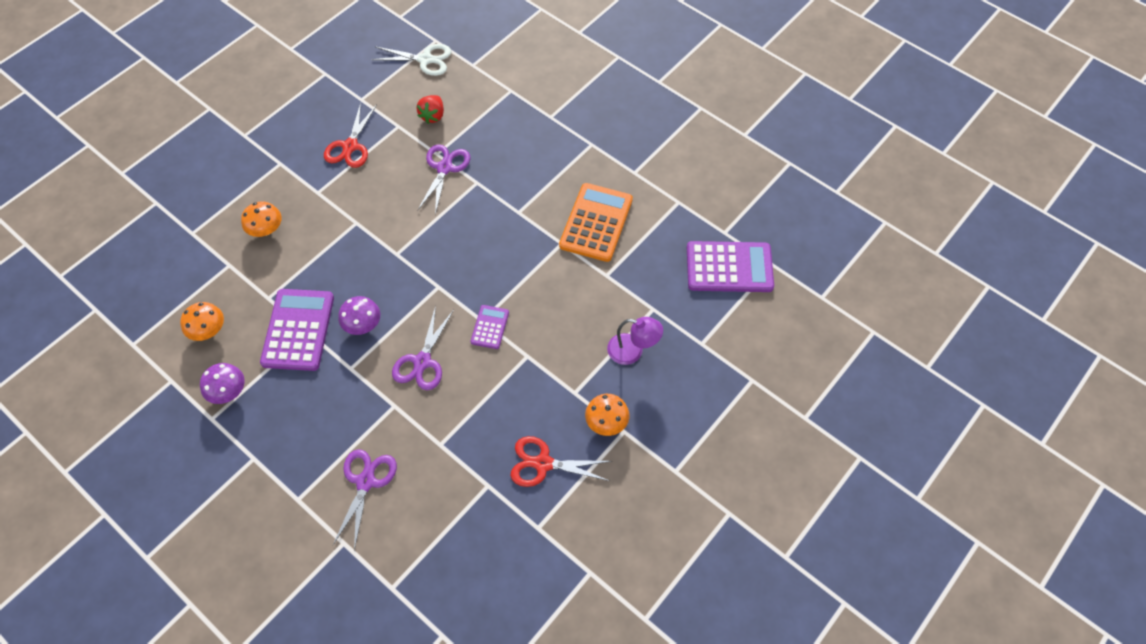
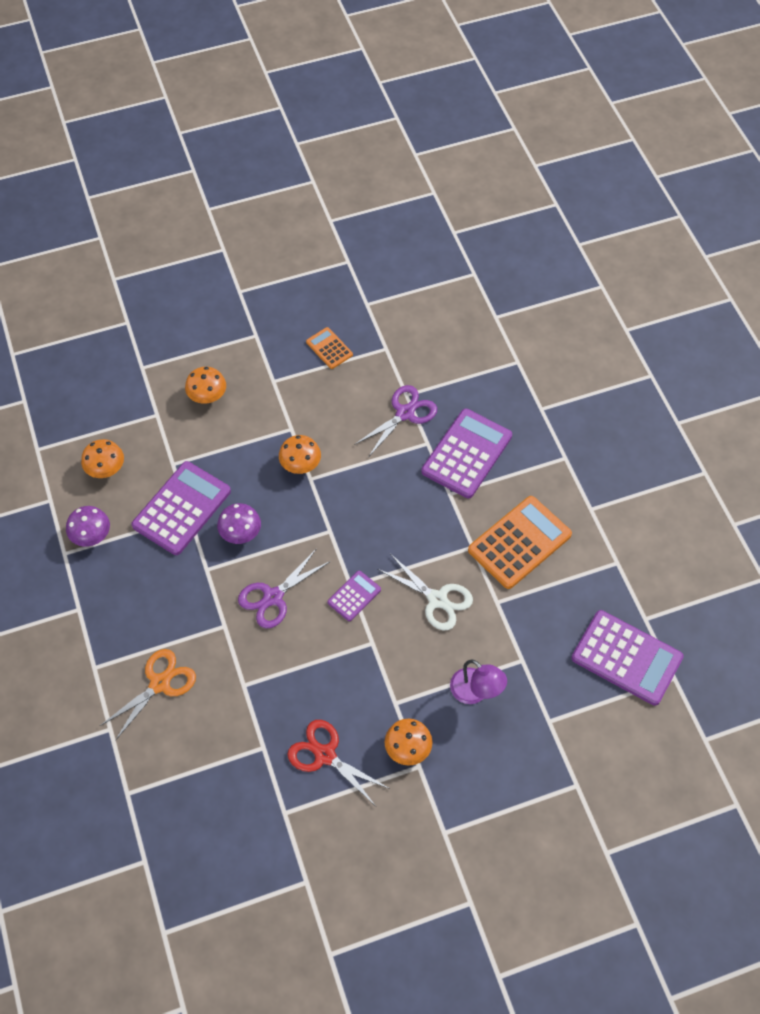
camera: 30 degrees right, 0 degrees up
(350, 146) = (329, 348): red scissors -> orange calculator
(365, 481) = (160, 683): purple scissors -> orange scissors
(381, 246) = (300, 464): none -> orange mushroom
(425, 59) = (452, 290): white scissors -> white scissors (437, 599)
(433, 116) = (425, 353): red strawberry -> none
(513, 176) = (466, 454): none -> purple calculator

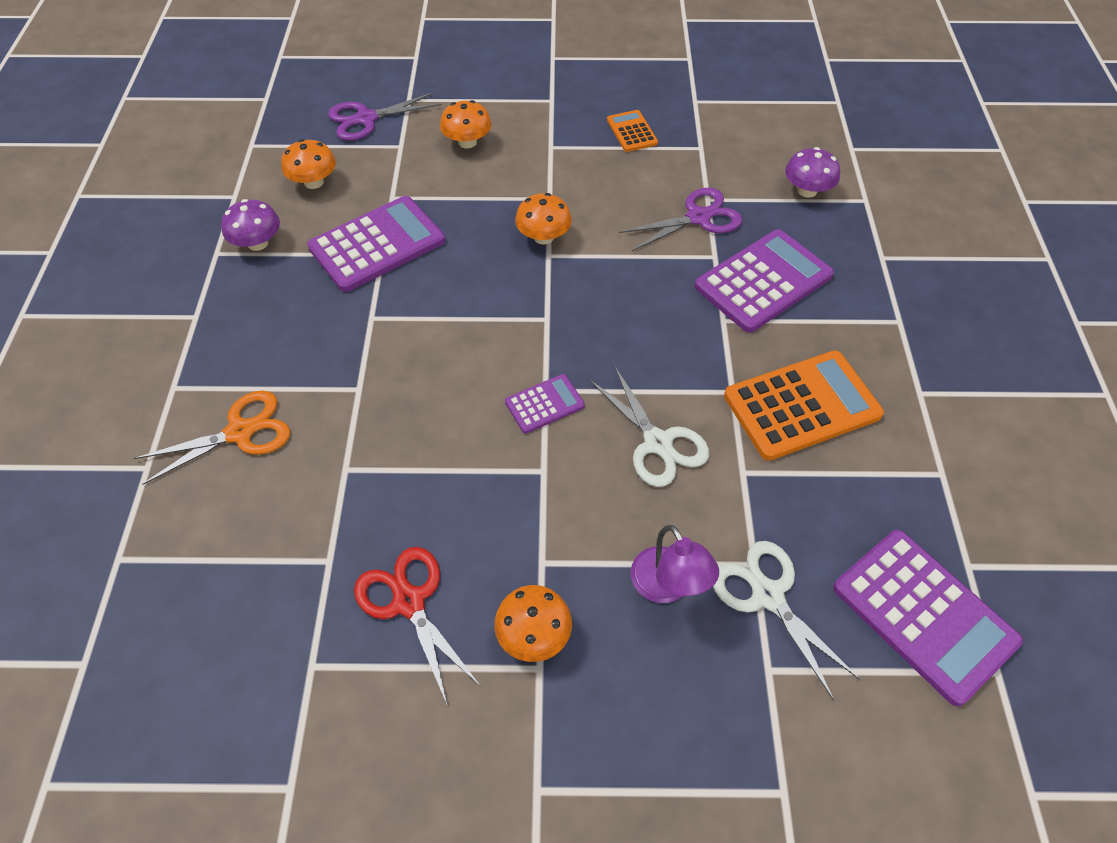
camera: 20 degrees right, 5 degrees down
(240, 532) = (434, 289): purple mushroom -> purple mushroom (807, 190)
(273, 597) = (437, 374): purple scissors -> purple scissors (366, 119)
(535, 677) = (767, 595): none -> white scissors

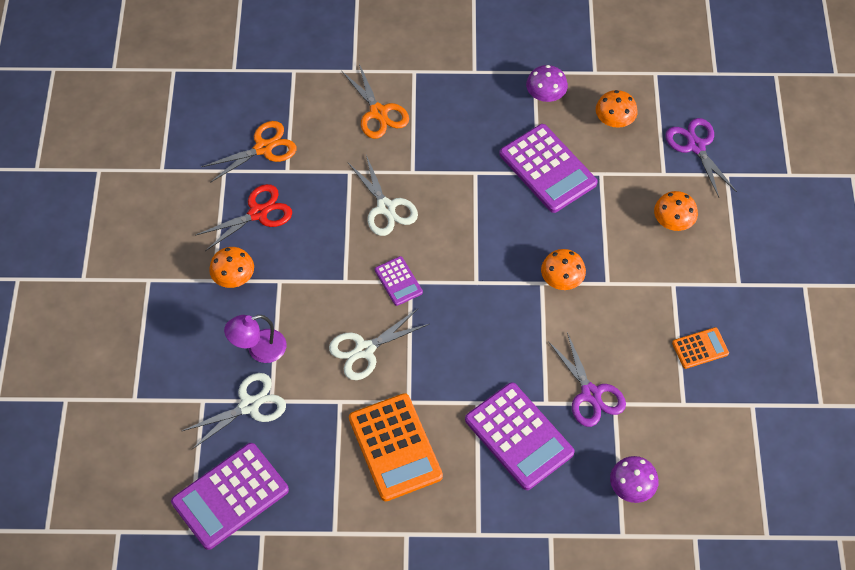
camera: 90 degrees right, 5 degrees up
(275, 600) = (263, 148): none -> orange scissors
(418, 420) = (386, 208): none -> white scissors

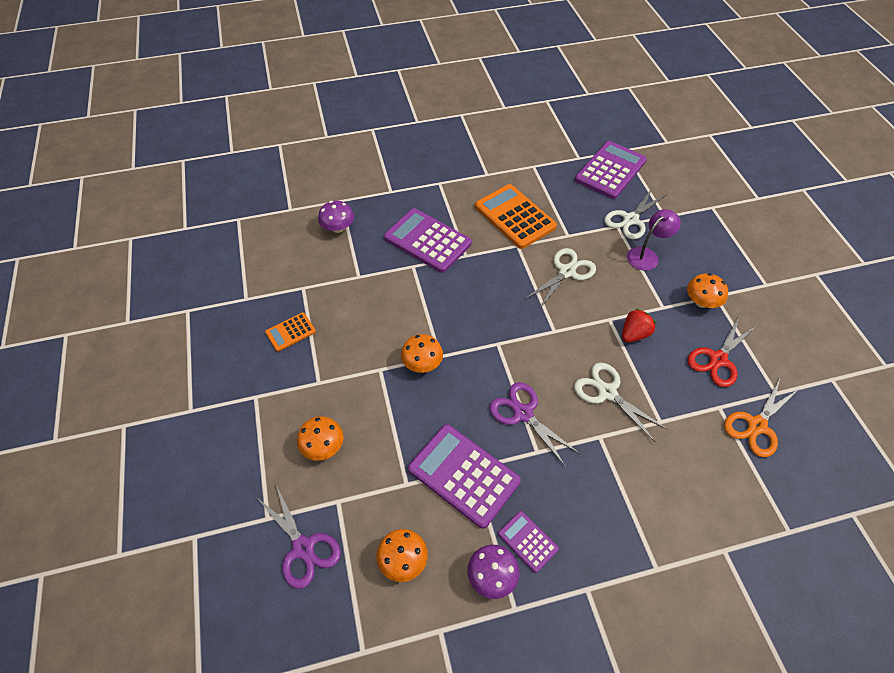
camera: 165 degrees right, 5 degrees down
(328, 258) = (634, 334): none -> red strawberry
(378, 112) = (667, 499): orange scissors -> none
(398, 281) = (564, 329): purple calculator -> purple calculator (527, 541)
(591, 394) = (378, 279): purple scissors -> purple scissors (523, 413)

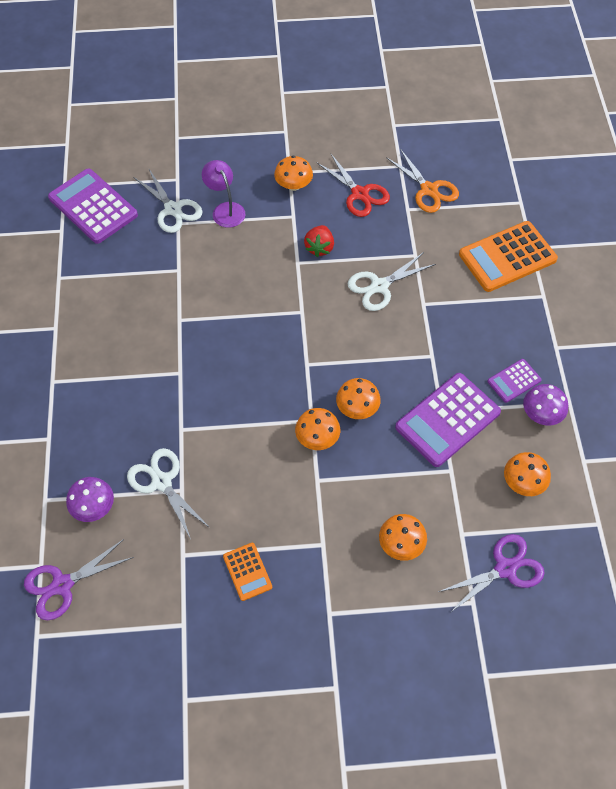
camera: 80 degrees left, 5 degrees up
(427, 241) = (146, 408): purple calculator -> none
(460, 391) = (357, 408): none -> orange mushroom
(514, 217) = (135, 313): orange calculator -> orange calculator (507, 257)
(523, 413) = (391, 358): purple scissors -> purple scissors (62, 585)
(566, 272) = (229, 283): white scissors -> white scissors (161, 482)
(634, 334) = (319, 248): red strawberry -> red strawberry turned 135 degrees counterclockwise

